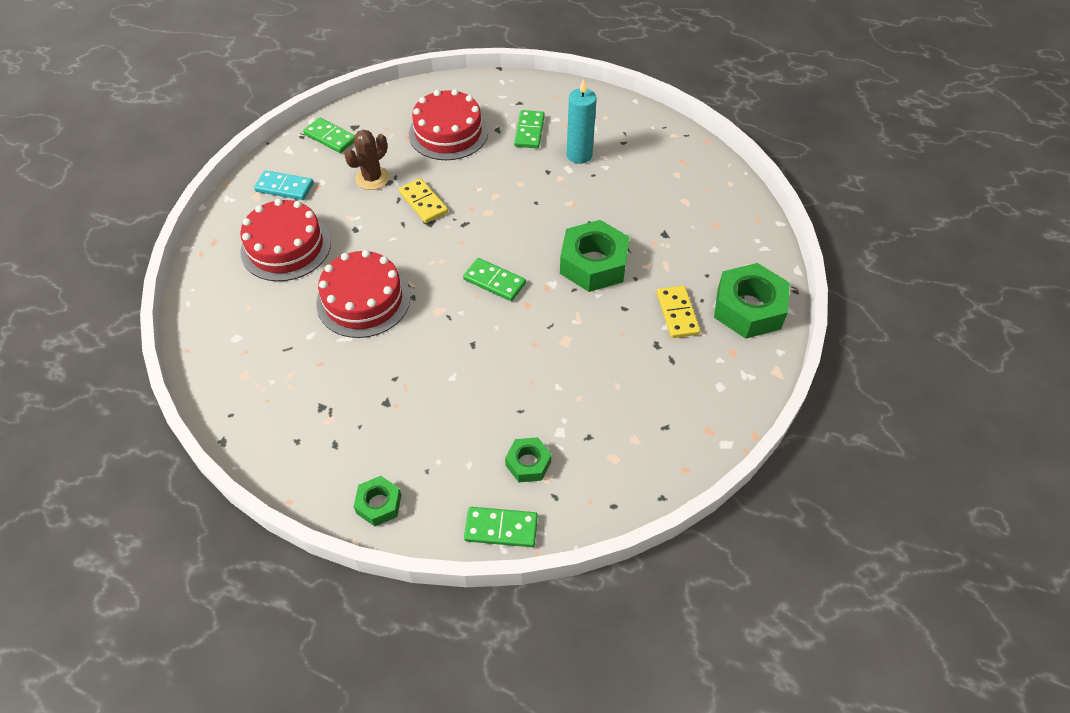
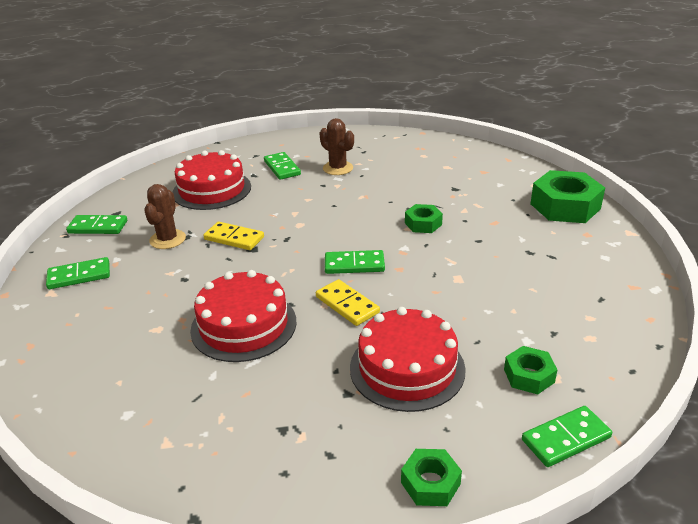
camera: 30 degrees left, 20 degrees down
(284, 187) = (79, 276): turquoise domino -> green domino
(286, 247) = (121, 318): red cake -> red cake (407, 368)
(579, 155) = (338, 168): turquoise candle -> brown cactus
(593, 264) = (423, 224): green nut -> green nut, size x0.53
(677, 313) = (520, 228): yellow domino -> yellow domino (347, 305)

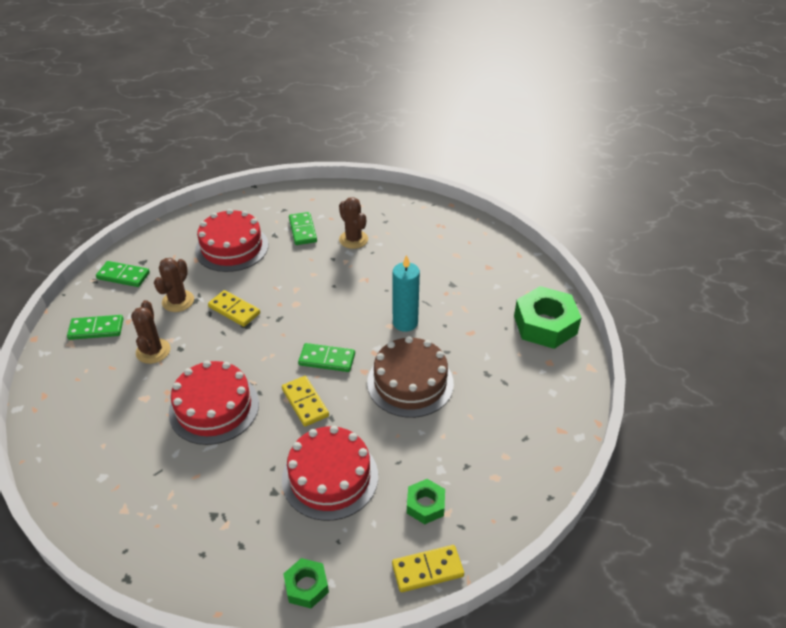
camera: 10 degrees right, 10 degrees up
(153, 285) = (153, 351): none -> brown cactus
(423, 224) = (405, 323): green nut -> turquoise candle
(454, 271) = (410, 382): none -> brown cake
(565, 438) = (427, 570): green domino -> yellow domino

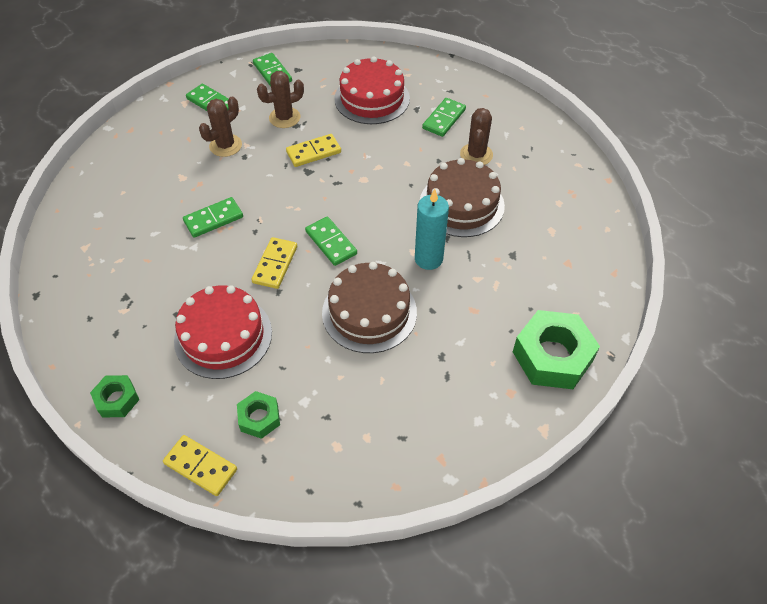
camera: 45 degrees right, 10 degrees up
(214, 408) = (213, 219): red cake -> green domino
(234, 310) = (313, 152): yellow domino -> yellow domino turned 75 degrees clockwise
(383, 275) = (461, 204): none -> brown cake

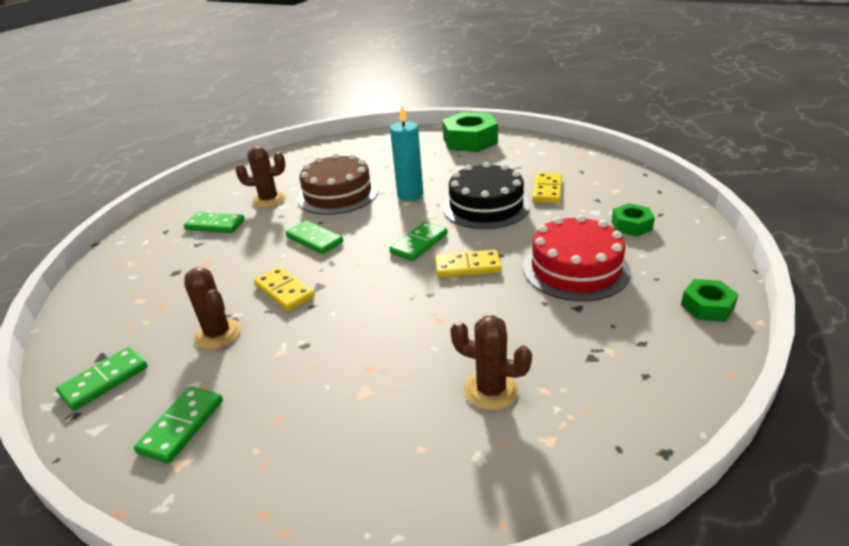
camera: 105 degrees left, 20 degrees down
(201, 466) = (702, 238): yellow domino -> yellow domino (547, 190)
(213, 219) = (428, 331): green domino -> green domino (314, 240)
(225, 145) = (286, 370): brown cactus -> brown cactus (491, 390)
(369, 312) = (486, 206): brown cake -> black cake
(372, 98) = (177, 276): red cake -> none

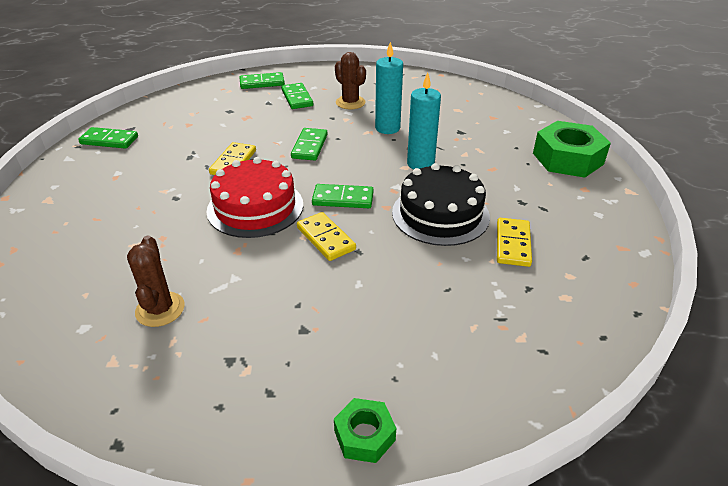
camera: 55 degrees right, 5 degrees up
(181, 426) = (78, 185): green domino -> green domino (262, 83)
(218, 334) = (170, 158): brown cactus -> none
(338, 194) = (387, 128): brown cake -> turquoise candle
(547, 190) = (512, 244): yellow domino -> yellow domino turned 60 degrees counterclockwise
(575, 269) = (369, 309): red cake -> red cake (255, 207)
(631, 225) = (493, 331): green nut -> none

